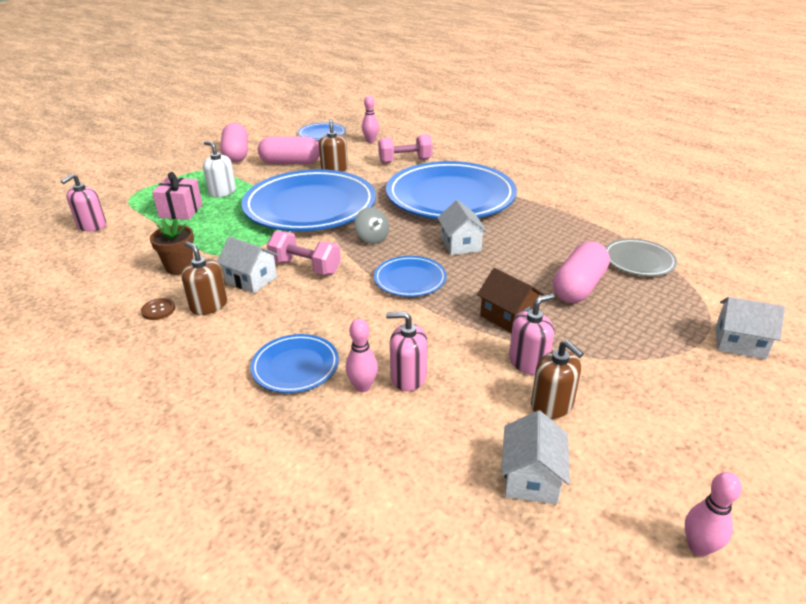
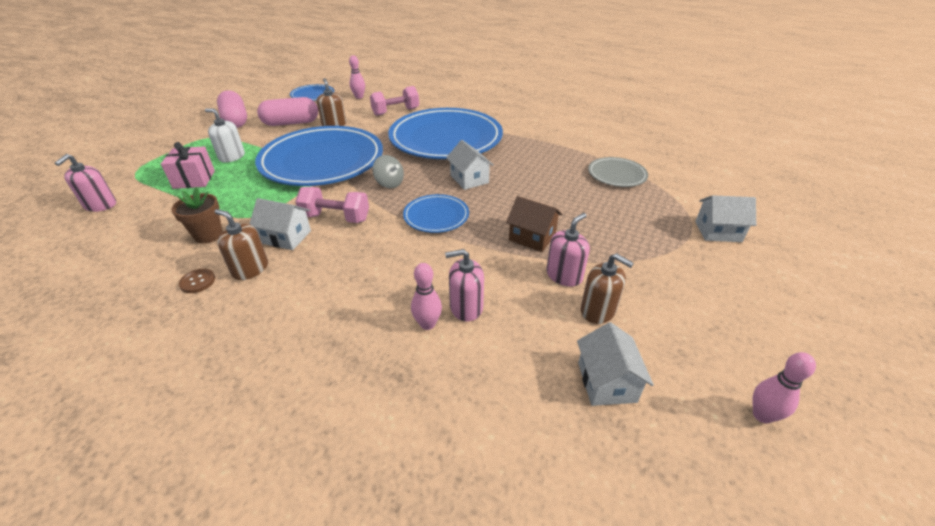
camera: 15 degrees left, 5 degrees up
(295, 366) = (356, 316): blue plate -> none
(578, 287) = (579, 203): pink capsule -> none

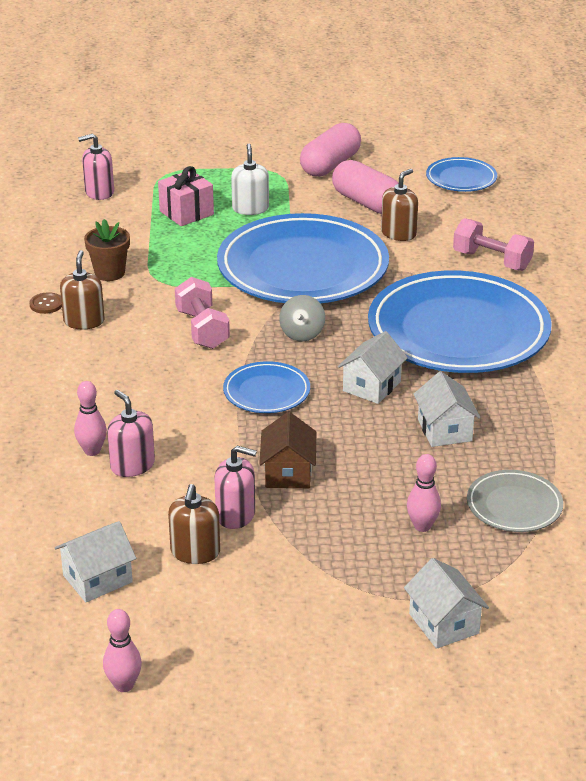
camera: 60 degrees right, 5 degrees down
(286, 237) = (145, 316): white house -> white house (444, 430)
(359, 97) = (501, 213): pink bowling pin -> pink bowling pin (422, 526)

